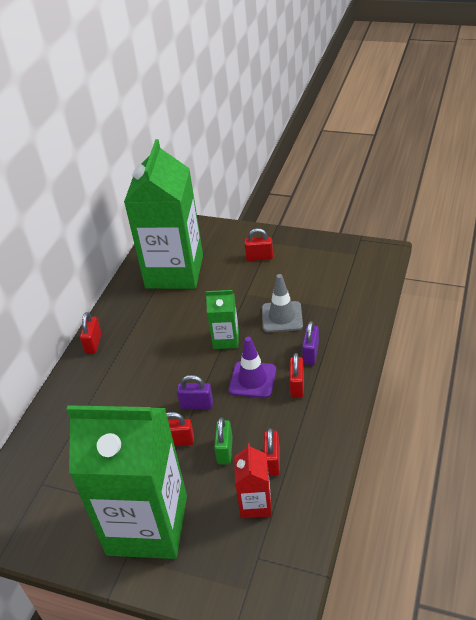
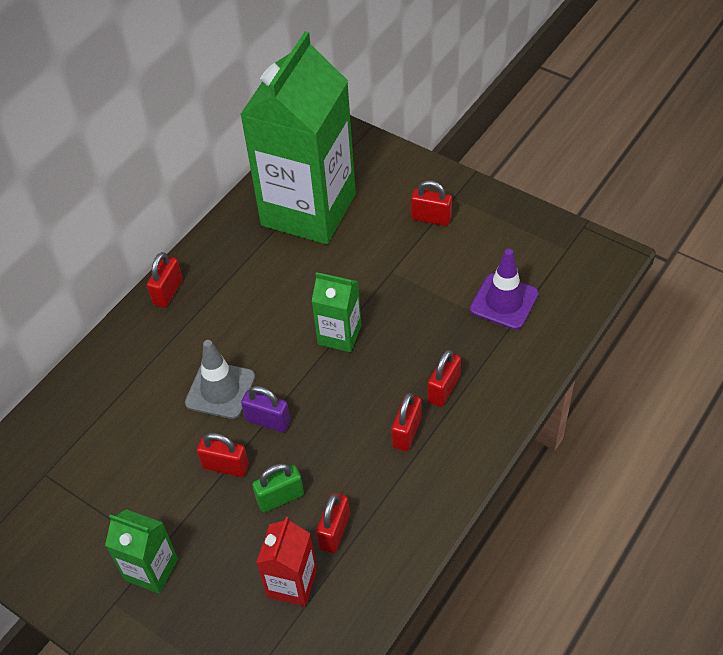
camera: 15 degrees right, 10 degrees up
(147, 525) = (151, 569): green carton -> green carton, size x0.44
(225, 450) = (280, 497): green padlock -> green padlock turned 45 degrees clockwise
(252, 380) = (352, 406): purple traffic cone -> purple traffic cone (504, 301)
(282, 317) = (426, 321): grey traffic cone -> grey traffic cone (220, 390)
(311, 354) = (443, 389): purple padlock -> red padlock

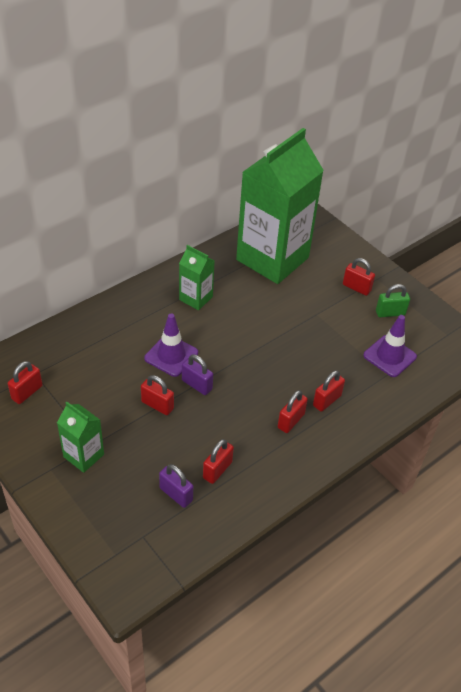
camera: 10 degrees right, 5 degrees down
(168, 292) = (158, 284): red padlock -> red padlock (27, 392)
(220, 390) = (171, 355): grey traffic cone -> purple traffic cone
(280, 497) = (187, 436): green padlock -> green padlock (390, 313)
(292, 583) = (176, 494): red carton -> purple padlock
(339, 335) = (265, 344): green carton -> green carton (196, 298)

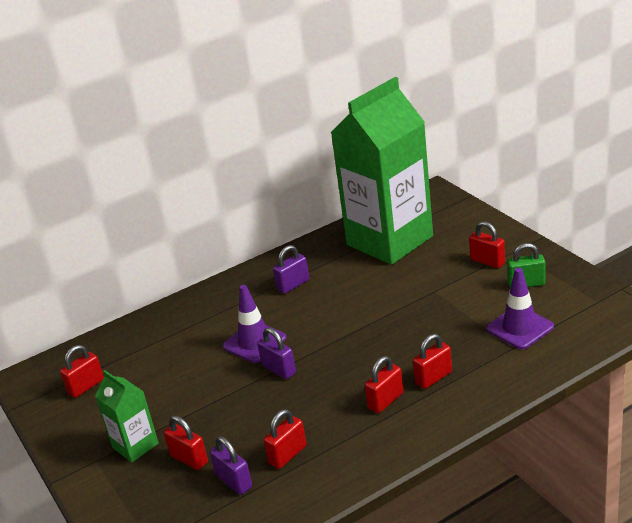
camera: 15 degrees right, 15 degrees down
(157, 405) = (229, 392): red padlock -> red padlock (189, 459)
(196, 298) = (293, 285): green carton -> purple padlock

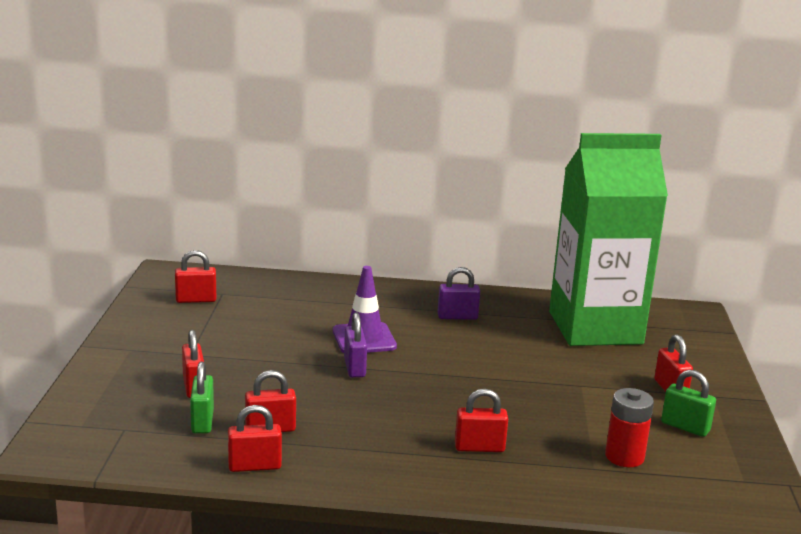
camera: 30 degrees right, 10 degrees down
(135, 445) = (171, 356): green carton -> none
(234, 481) = (202, 421): purple padlock -> green padlock
(385, 401) = (410, 439): red padlock -> red padlock (254, 466)
(520, 328) = (624, 457): purple traffic cone -> red battery

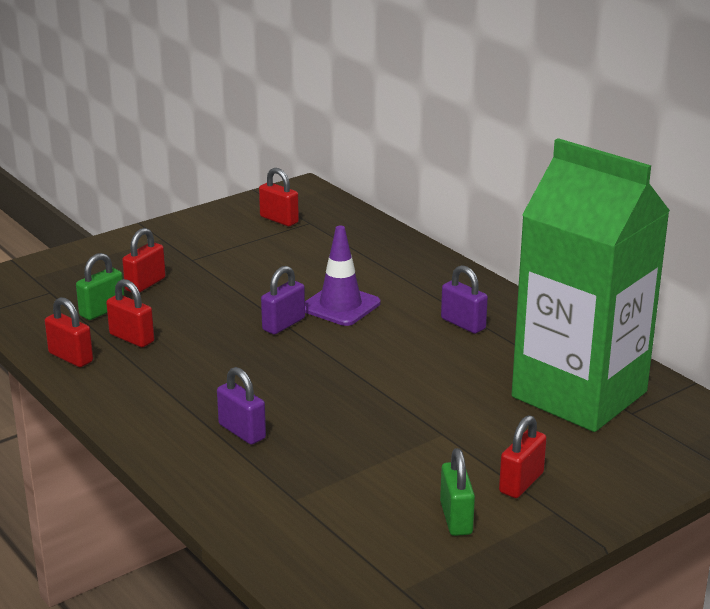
camera: 50 degrees right, 5 degrees up
(479, 447) = (242, 432): red padlock -> purple padlock
(624, 457) = (340, 506): red battery -> none

